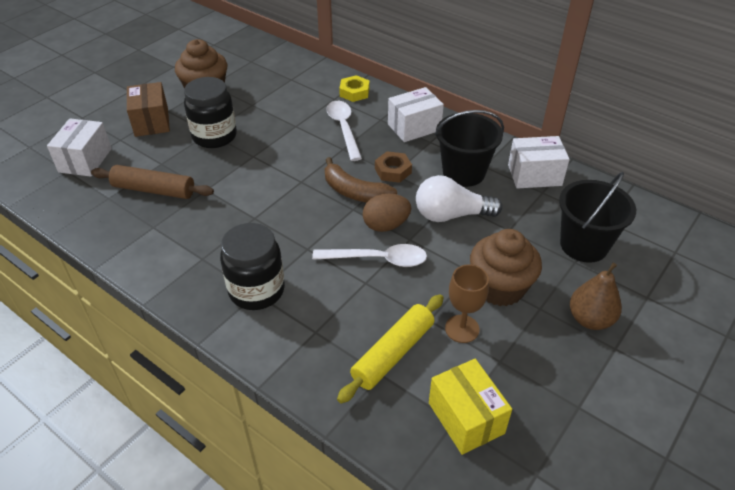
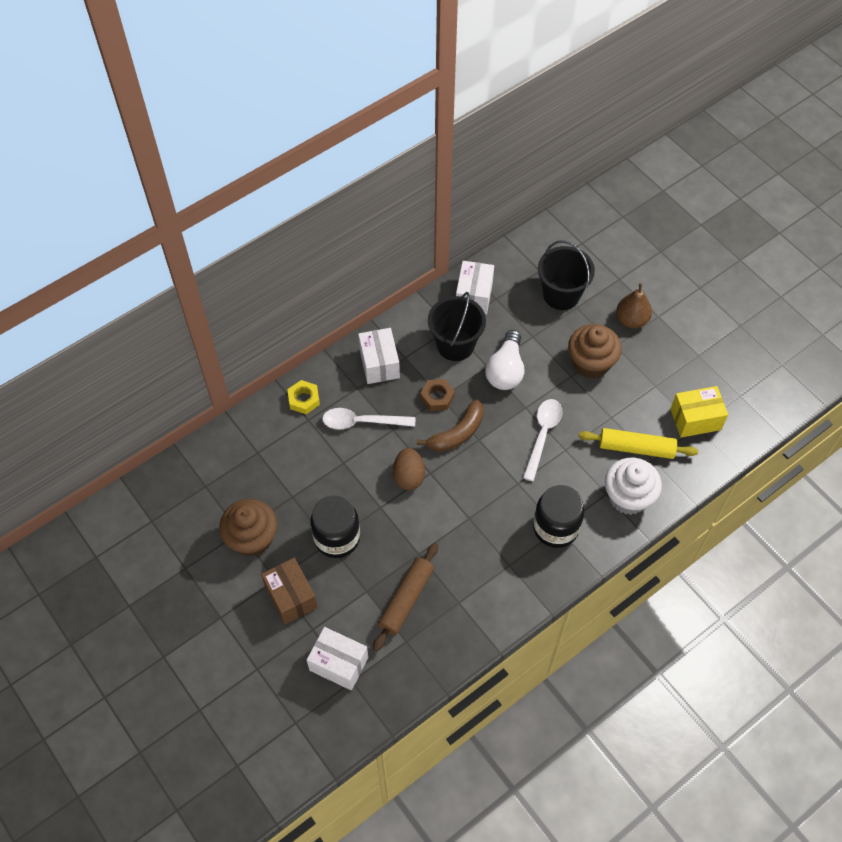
camera: 75 degrees left, 15 degrees up
(151, 122) = (291, 597): brown box -> brown box turned 60 degrees clockwise
(316, 355) = (628, 497): none -> white cupcake
(386, 225) = (505, 420): brown egg -> brown egg (409, 476)
(393, 353) = (636, 448): yellow rolling pin -> yellow rolling pin turned 45 degrees counterclockwise
(462, 329) = (623, 399): brown goblet -> none

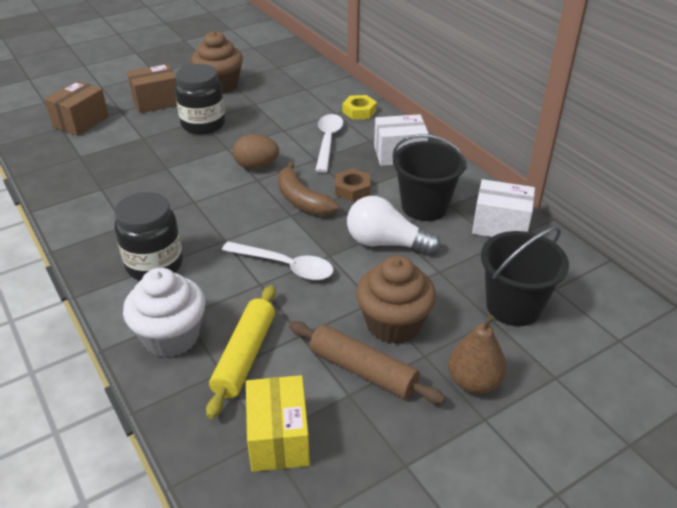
camera: 95 degrees right, 20 degrees down
(338, 664) = (81, 122): white box -> brown box
(406, 599) = (121, 158): brown rolling pin -> brown rolling pin (363, 370)

